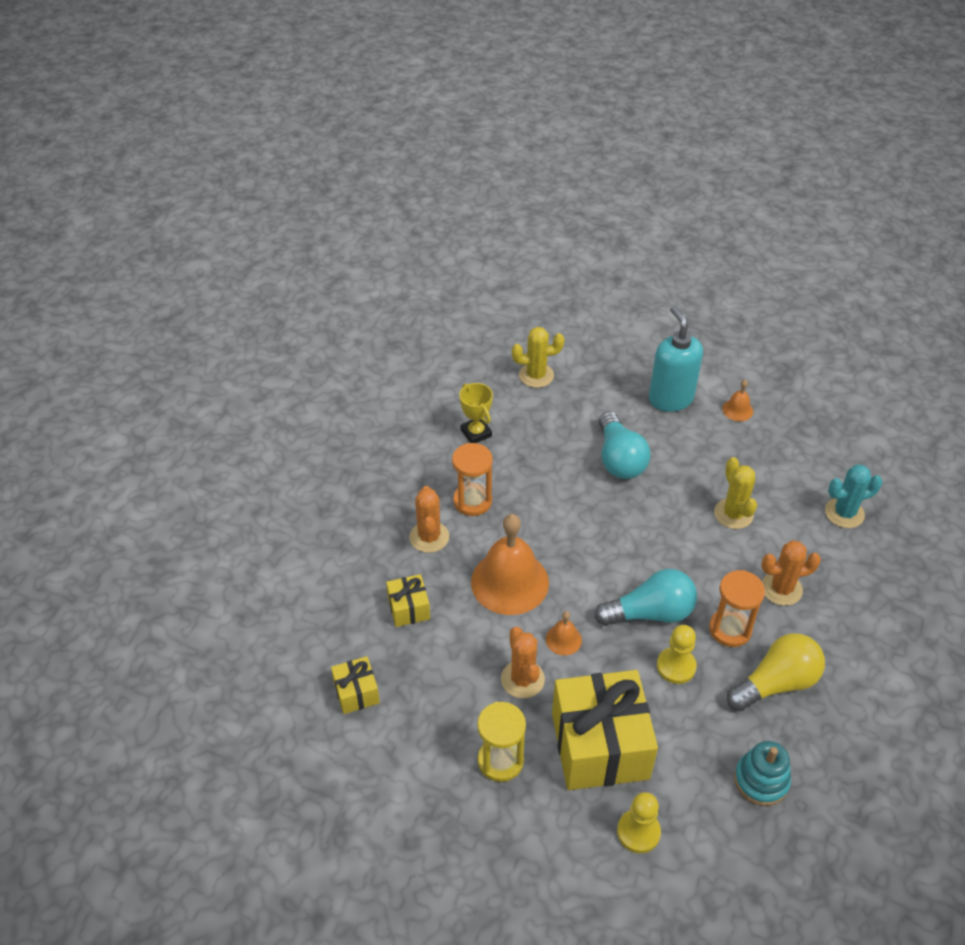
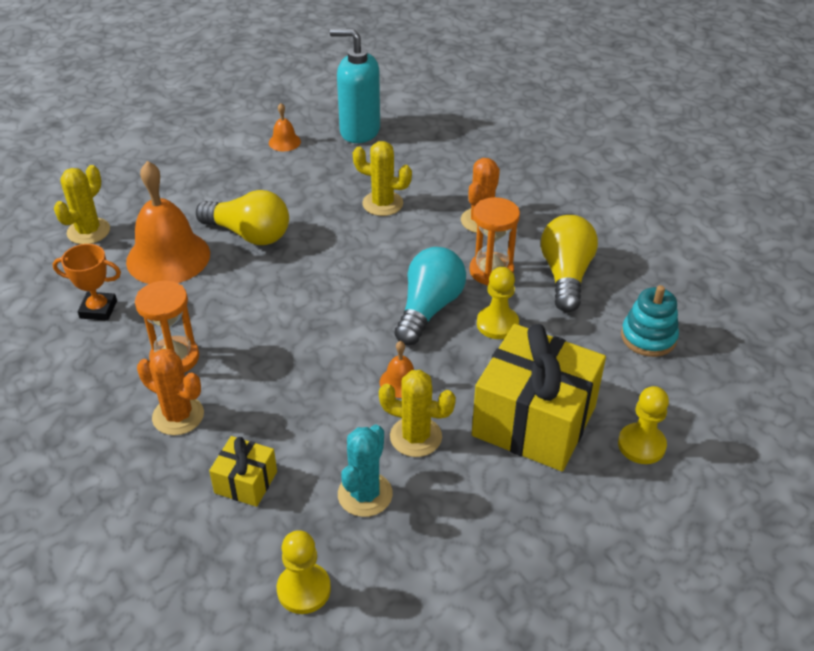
camera: 55 degrees left, 5 degrees down
(356, 692) = (304, 589): yellow gift -> yellow pawn
(476, 433) = (98, 309): yellow trophy -> orange trophy
(500, 761) = (490, 506): yellow hourglass -> none
(509, 582) = (298, 384): orange bell -> orange bell (168, 257)
(522, 679) = (415, 437): orange cactus -> yellow cactus
(619, 459) = (249, 234): turquoise light bulb -> yellow light bulb
(670, 398) = (225, 169): turquoise soap dispenser -> turquoise soap dispenser (359, 131)
(844, 513) = (446, 149): turquoise cactus -> turquoise cactus (365, 494)

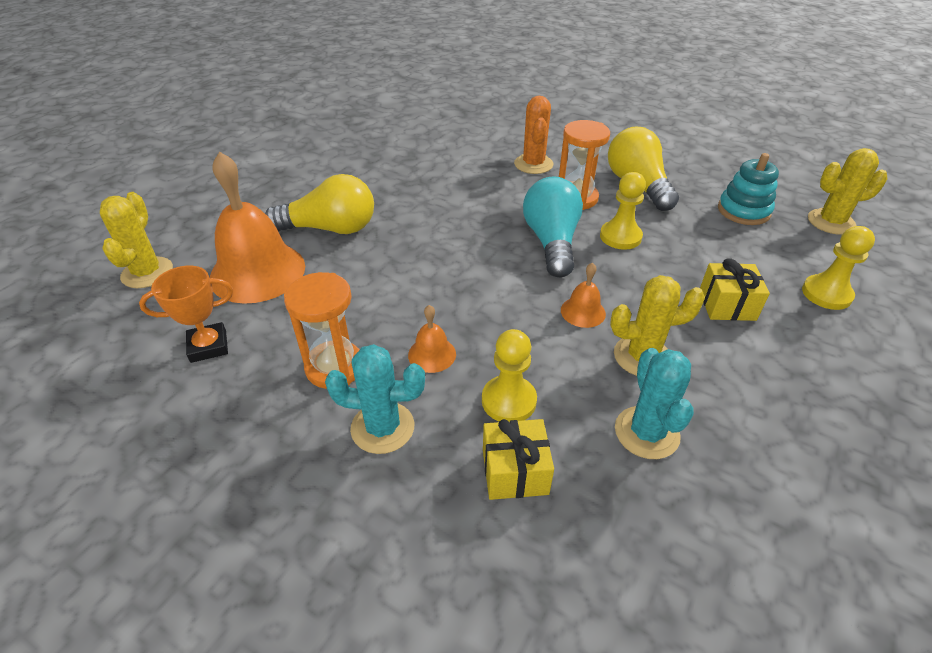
camera: 25 degrees left, 0 degrees up
(178, 416) = (382, 427): orange cactus -> turquoise cactus
(284, 142) = (308, 148): orange bell -> orange bell (432, 354)
(304, 589) = (679, 571): yellow pawn -> yellow pawn (509, 401)
(359, 131) = (372, 126): turquoise soap dispenser -> none
(382, 204) = (438, 173): yellow cactus -> yellow cactus (831, 222)
(534, 421) = (727, 305): yellow gift -> yellow gift, size x0.47

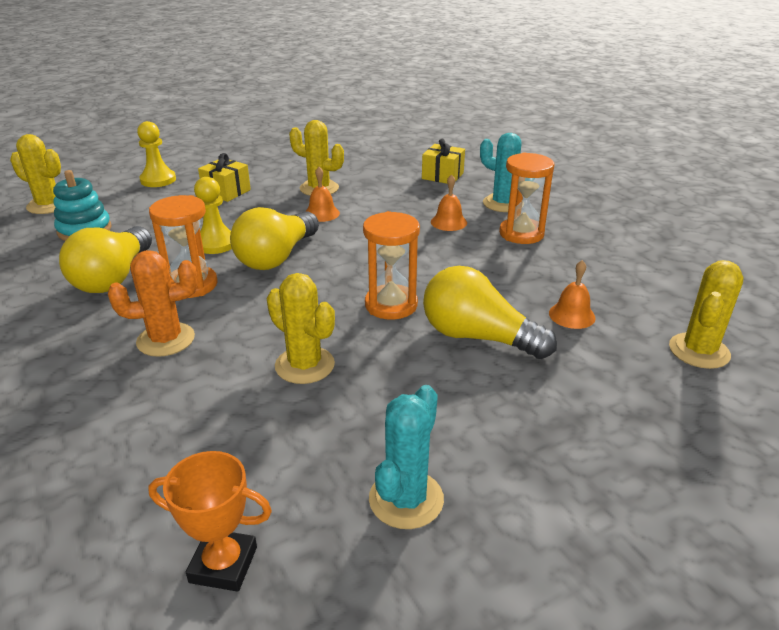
camera: 150 degrees left, 10 degrees down
(208, 346) = (619, 270): orange trophy -> orange trophy (223, 565)
(257, 272) = (572, 315): orange bell -> orange bell, size x0.45
(413, 232) = (391, 305): none -> orange hourglass
(433, 177) = (305, 365): none -> yellow cactus
(509, 401) = (420, 194): yellow pawn -> none
(533, 164) = (166, 340): orange cactus -> orange cactus turned 45 degrees clockwise
(551, 242) = (277, 257): turquoise light bulb -> yellow light bulb
(646, 432) = (361, 169): turquoise cactus -> turquoise cactus (406, 499)

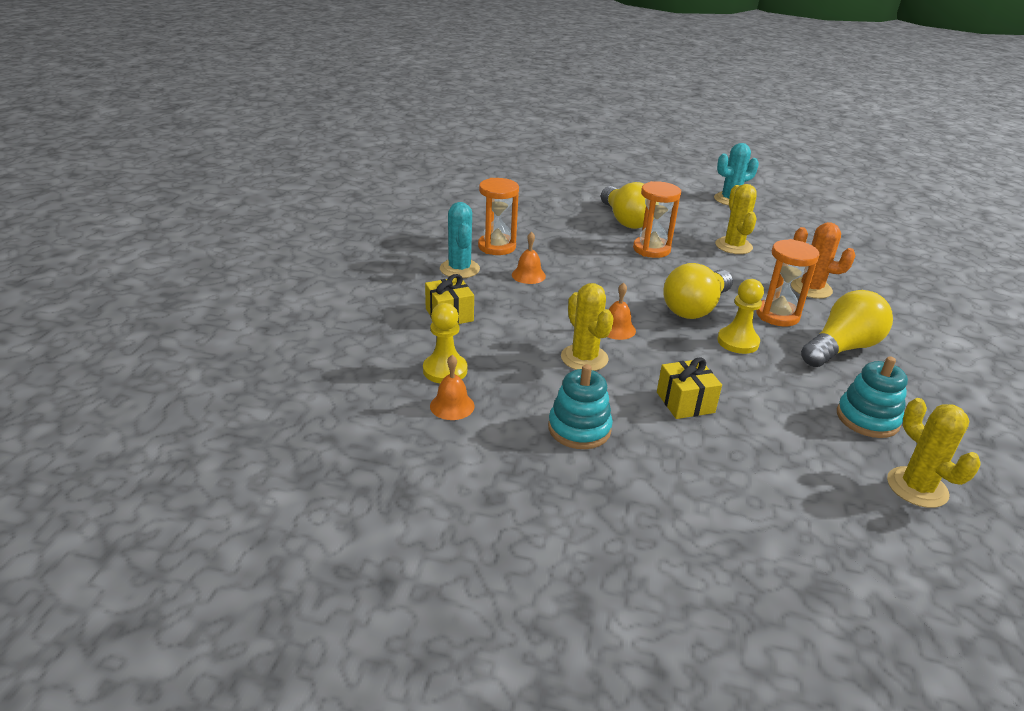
camera: 140 degrees left, 0 degrees up
(158, 180) = (758, 469): yellow pawn -> yellow pawn (445, 370)
(223, 565) = (813, 213): orange trophy -> none
(277, 160) = (579, 429): none -> turquoise stacking toy
(277, 257) = (695, 308): yellow light bulb -> yellow light bulb turned 150 degrees clockwise
(572, 315) = (561, 207): orange bell -> orange bell (452, 406)
(699, 351) = (534, 179): yellow cactus -> none

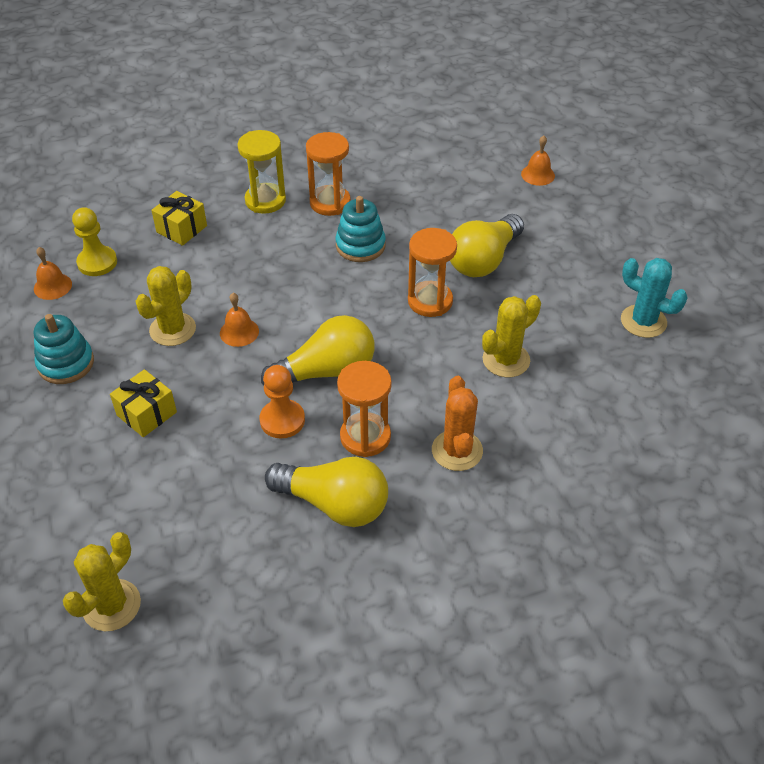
camera: 60 degrees right, 15 degrees up
(459, 269) = (265, 200): turquoise cactus -> yellow hourglass
(528, 275) = (292, 243): orange bell -> orange bell (538, 175)
(695, 308) = (326, 371): yellow light bulb -> yellow light bulb turned 150 degrees clockwise
(738, 342) = (282, 420): yellow pawn -> orange pawn
(867, 419) = (206, 549): turquoise stacking toy -> turquoise stacking toy (360, 245)

